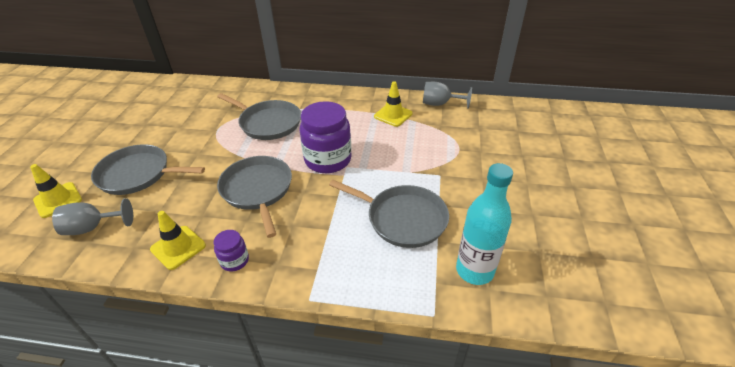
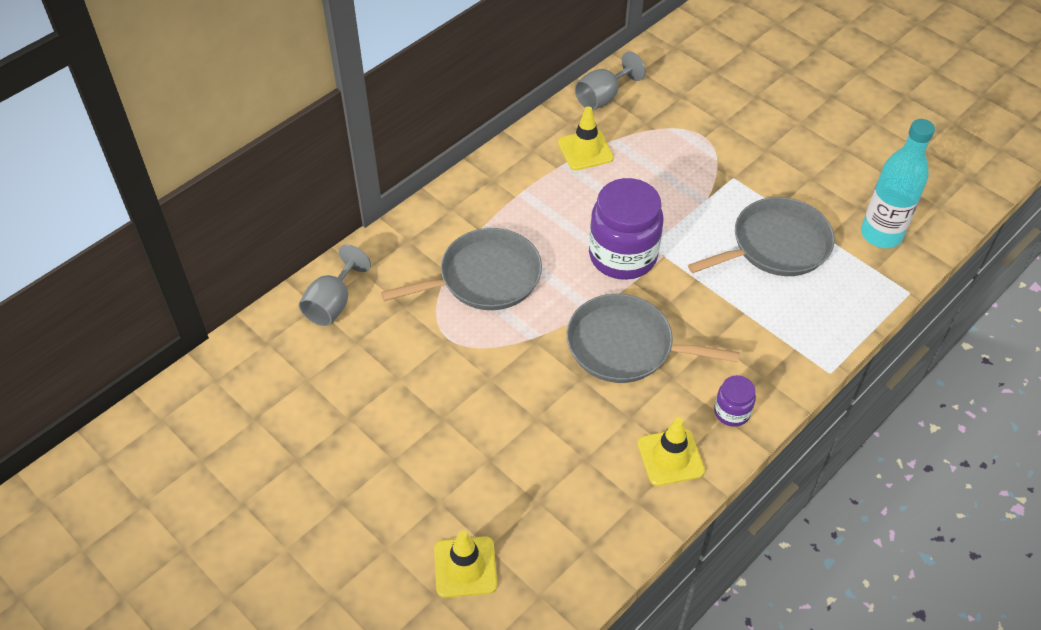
camera: 55 degrees left, 10 degrees up
(93, 227) = (563, 536): grey goblet -> grey goblet (333, 304)
(138, 174) = (482, 459): grey pan -> none

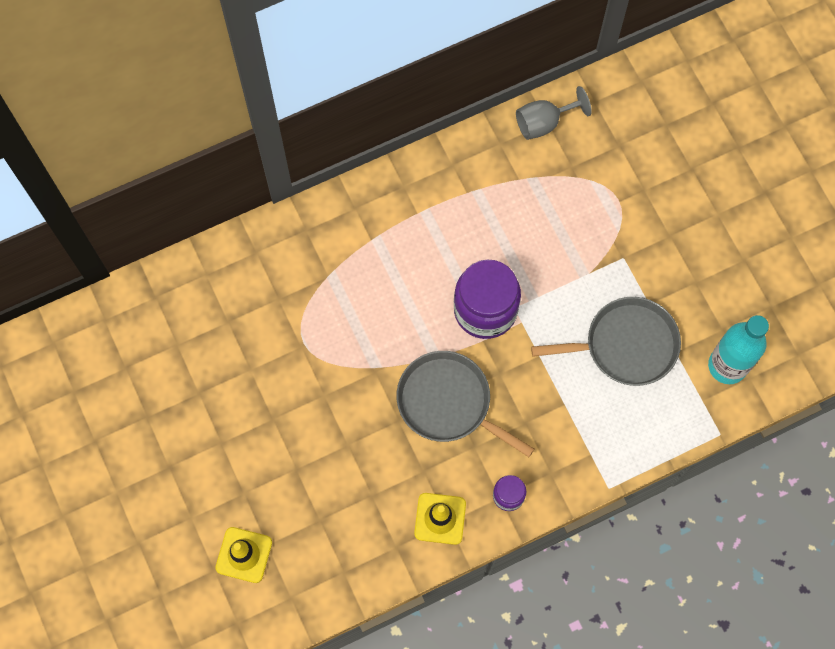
camera: 20 degrees right, 20 degrees up
(333, 304) = (220, 276): grey goblet -> none
(484, 277) = (357, 292): grey pan -> none
(585, 150) = (501, 181): yellow traffic cone -> none

